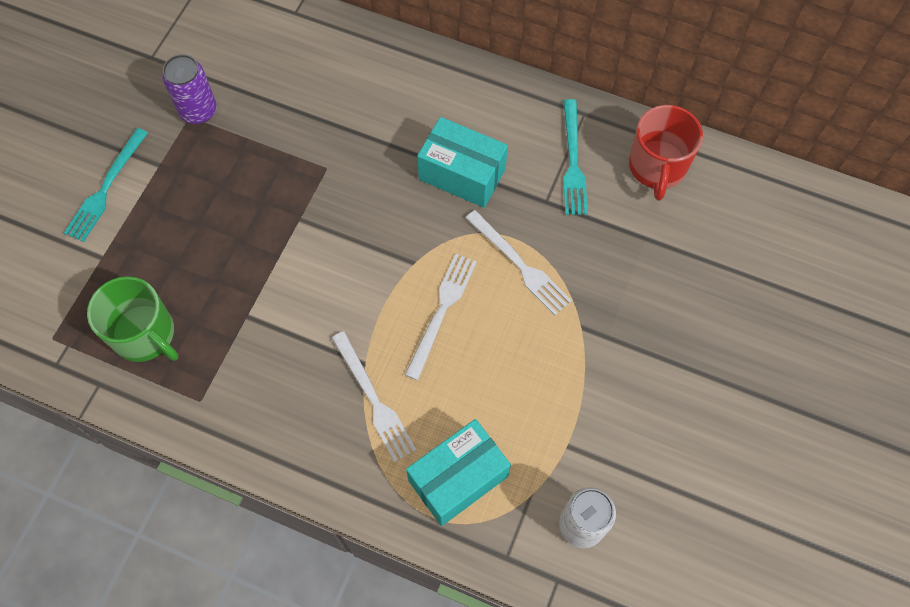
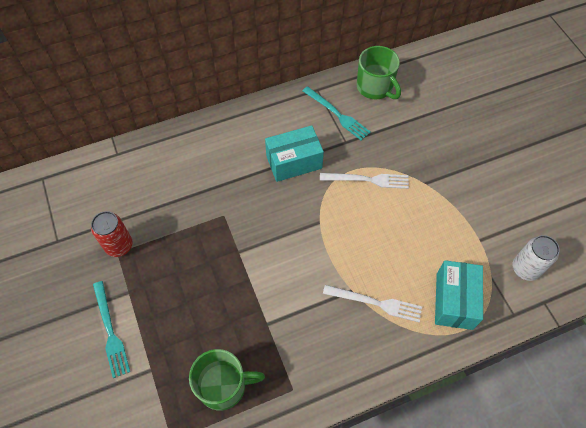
camera: 45 degrees left, 5 degrees down
(198, 111) = (119, 245): purple can -> red can
(442, 311) = (358, 232): white fork -> none
(657, 167) = (375, 87): red mug -> green mug

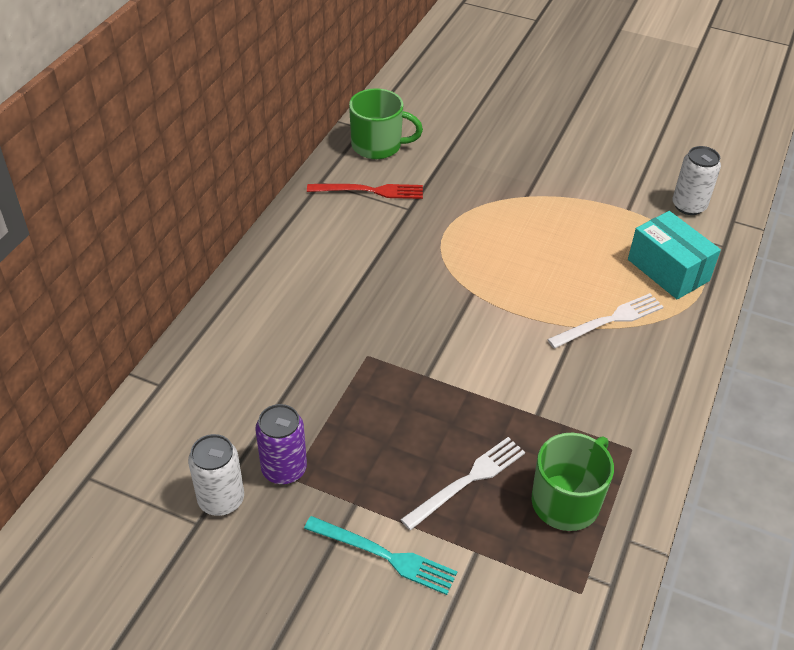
camera: 45 degrees left, 15 degrees down
(78, 237) = (221, 499): none -> white can
(119, 245) = (284, 469): red can -> purple can
(294, 162) = (379, 259): turquoise box -> none
(337, 114) = (370, 191): turquoise fork -> red fork
(367, 180) = (472, 227): white fork -> white fork (467, 481)

